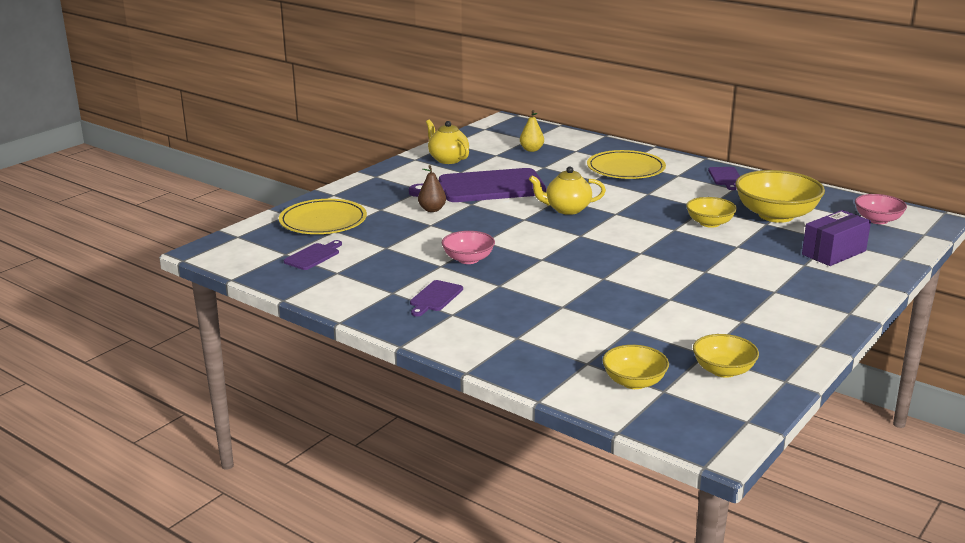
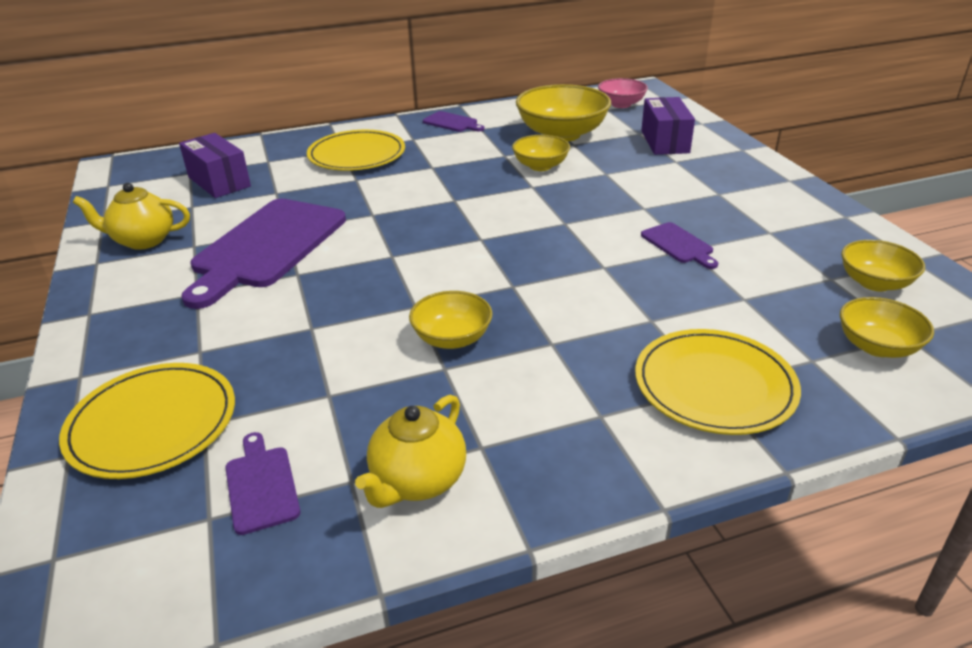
camera: 55 degrees left, 10 degrees up
(432, 209) = (268, 309): brown pear -> none
(435, 297) = (536, 411): purple cutting board -> purple cutting board (679, 245)
(468, 259) = (452, 338): pink bowl -> yellow bowl
(519, 338) = (714, 385): none -> yellow plate
(531, 150) = (219, 182): yellow pear -> purple box
(566, 209) = (405, 221): yellow teapot -> yellow teapot (417, 481)

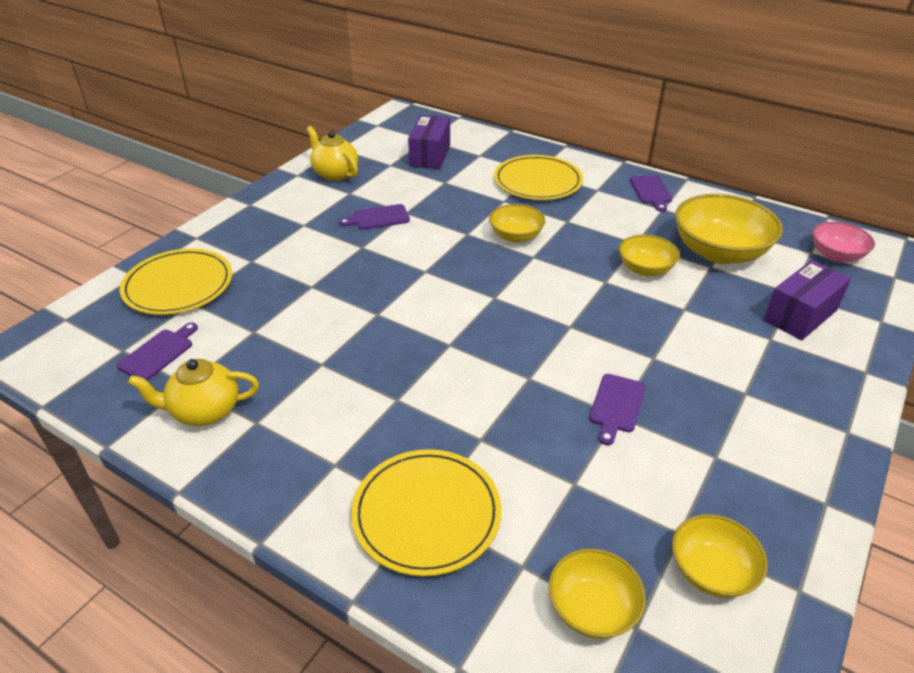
camera: 50 degrees right, 5 degrees up
(267, 247) = (378, 218): purple cutting board -> purple cutting board, size x0.44
(452, 338) = (357, 349): yellow bowl -> yellow bowl (516, 236)

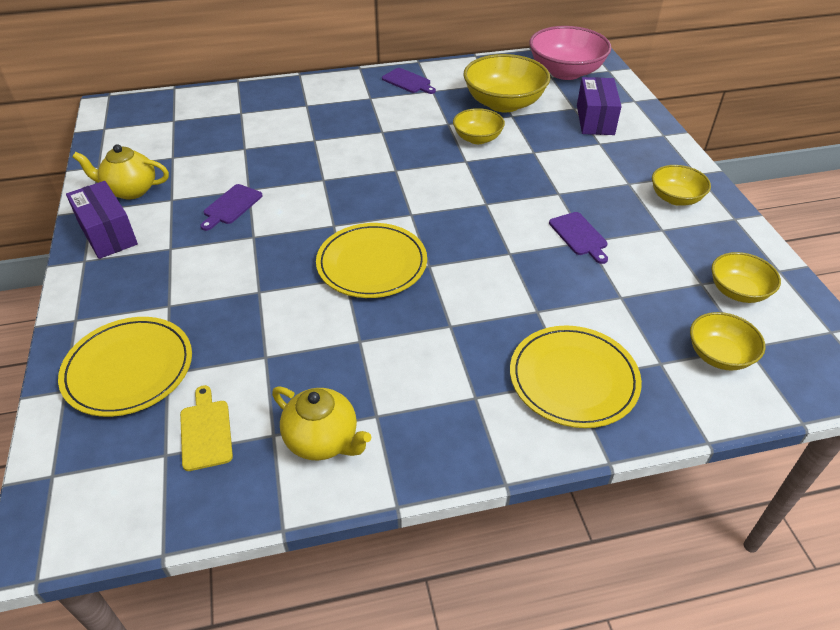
camera: 45 degrees left, 5 degrees up
(158, 353) = (206, 431): purple cutting board -> yellow cutting board
(204, 411) = (323, 440): yellow teapot -> yellow teapot turned 90 degrees counterclockwise
(430, 155) = (197, 132): purple box -> purple box (108, 234)
(516, 236) = (362, 162): yellow bowl -> yellow bowl (675, 198)
(537, 181) = (318, 112): yellow plate -> yellow plate (372, 264)
(836, 255) = (565, 72): pink bowl -> pink bowl, size x1.76

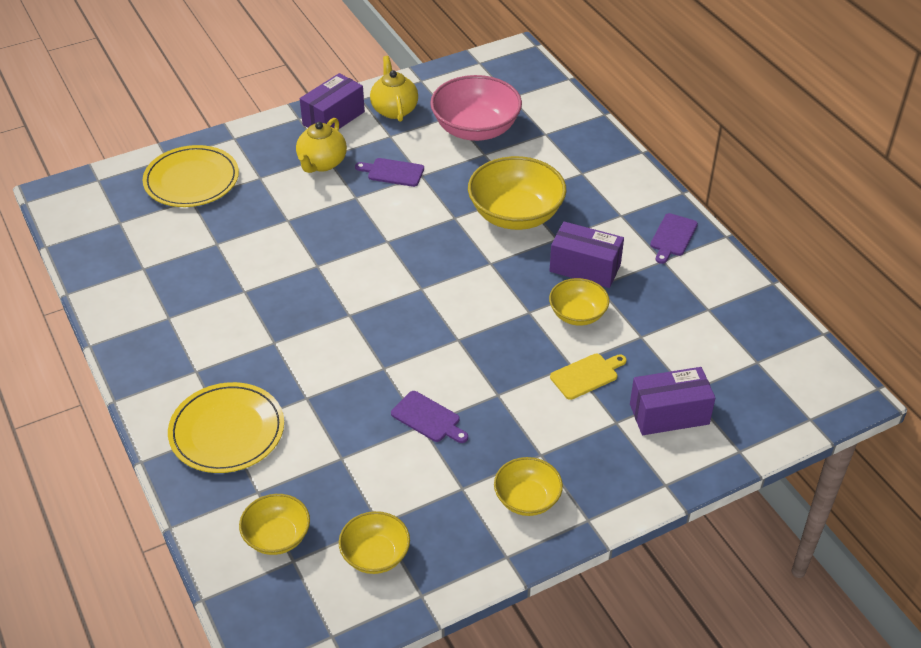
camera: 75 degrees right, 0 degrees up
(206, 431) = (141, 235): yellow cutting board -> yellow cutting board (586, 375)
(323, 440) = (141, 294): yellow teapot -> yellow teapot (322, 163)
(372, 264) = (341, 277): yellow plate -> none
(424, 125) = (585, 268): none -> purple box
(504, 103) = (666, 325): yellow bowl -> yellow bowl (515, 215)
(565, 72) = (779, 374): pink bowl -> pink bowl (475, 129)
(579, 236) = (428, 418): purple cutting board -> purple cutting board turned 105 degrees counterclockwise

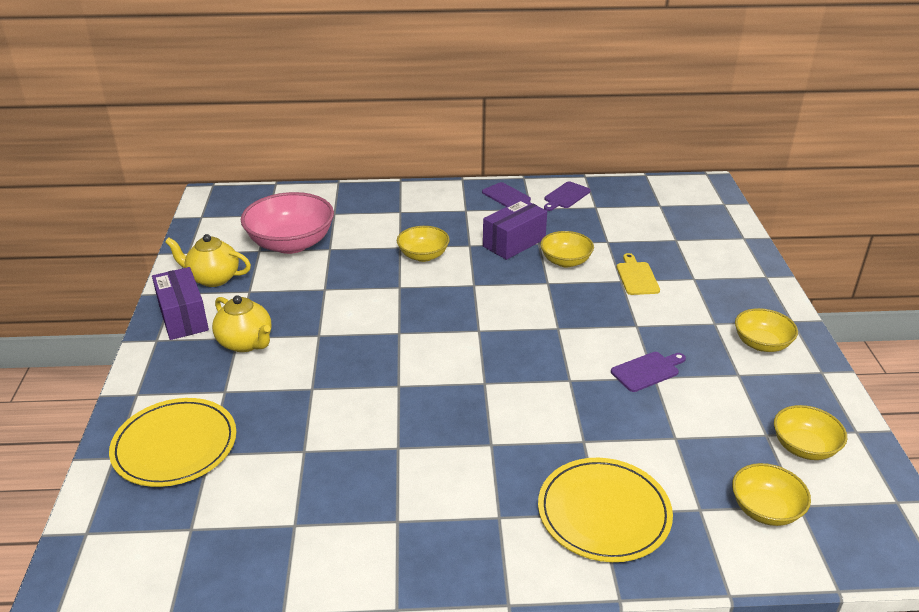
camera: 65 degrees left, 10 degrees down
(393, 172) = (304, 303): purple cutting board -> purple cutting board (565, 196)
(515, 215) = (423, 256): yellow bowl -> yellow bowl, size x0.57
(669, 414) = (695, 254): purple box -> none

